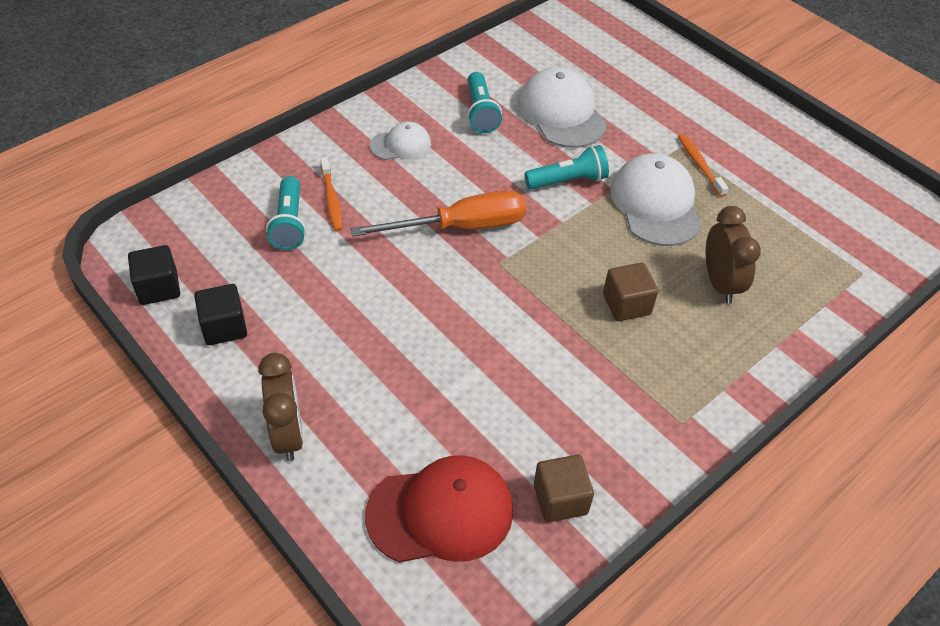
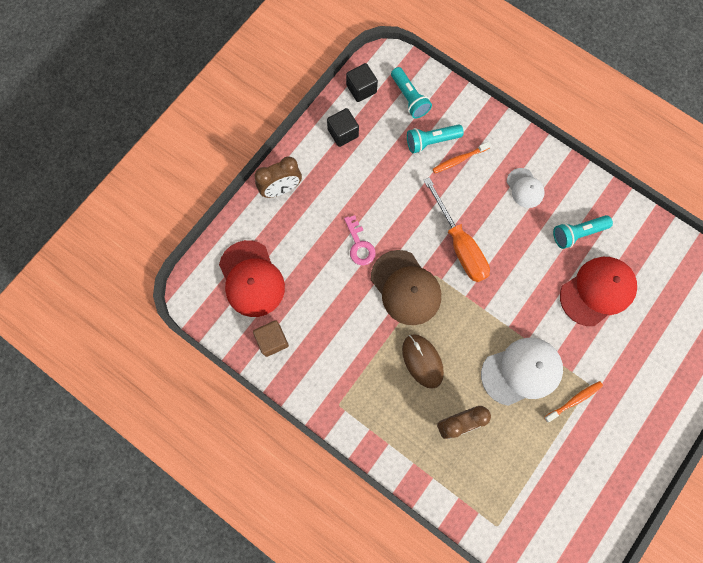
camera: 80 degrees right, 25 degrees up
(426, 343) = (359, 245): none -> pink key
(510, 300) = (405, 287): none -> brown cap
(562, 113) = (597, 291): white cap -> red cap
(568, 181) = (525, 307): turquoise flashlight -> turquoise flashlight (409, 98)
(626, 304) = (422, 361): brown cube -> brown mouse

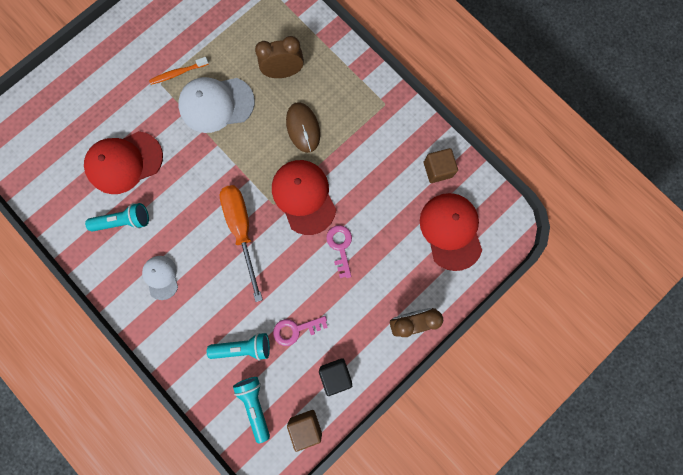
camera: 170 degrees left, 5 degrees up
(361, 89) = (305, 426): black cube -> brown cube
(387, 163) = (295, 329): none -> pink key
(405, 287) = (304, 197): brown cap -> red cap
(459, 159) = (219, 320): orange toothbrush -> none

